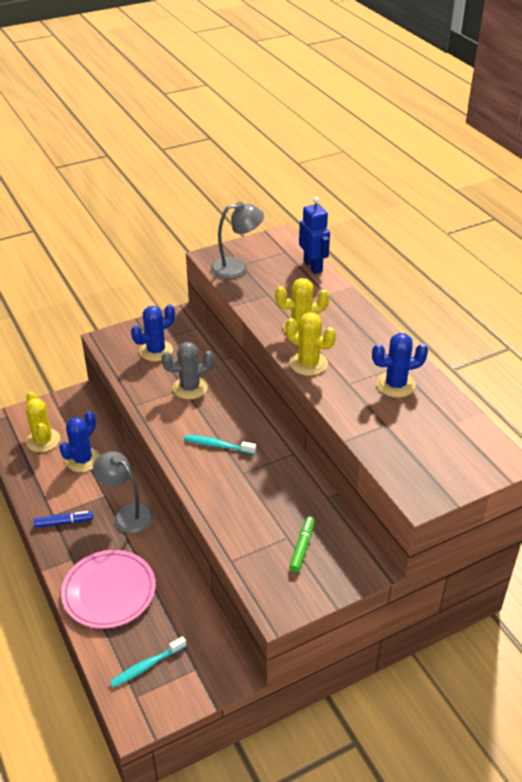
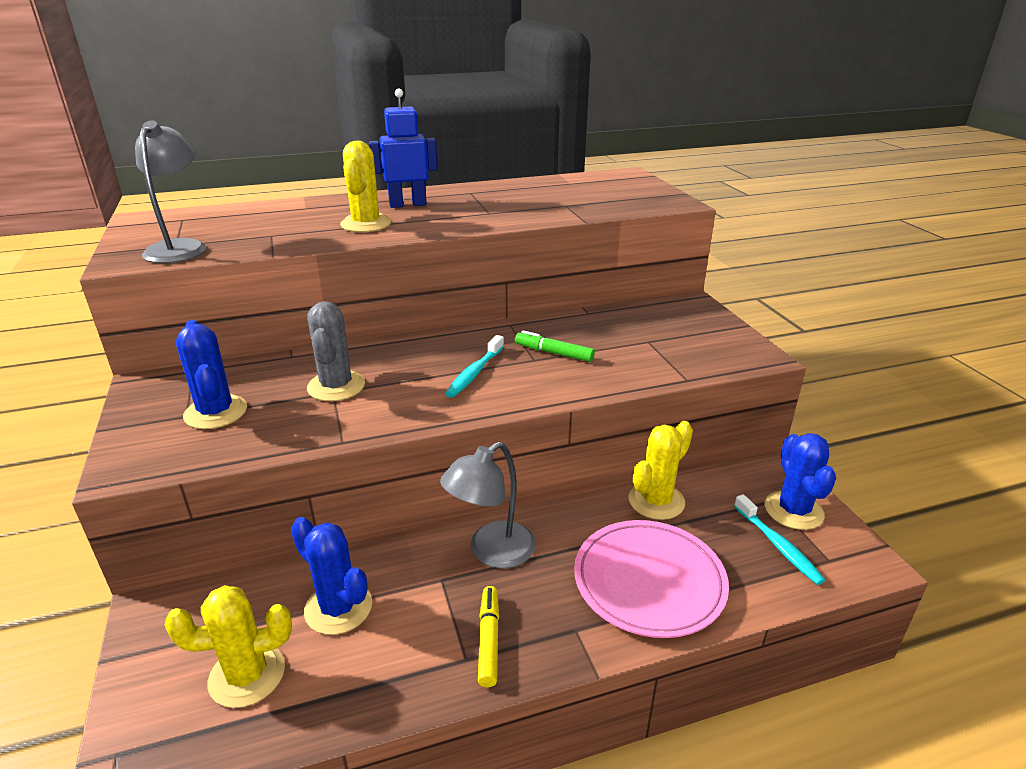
camera: 80 degrees left, 10 degrees down
(64, 522) = (488, 640): blue marker -> yellow marker
(302, 547) = (664, 334): green marker -> green marker (553, 353)
(308, 363) = (440, 226): yellow cactus -> yellow cactus (656, 501)
(313, 266) = (238, 208): blue robot -> blue robot (407, 204)
(395, 385) = (502, 195): blue cactus -> blue cactus (793, 510)

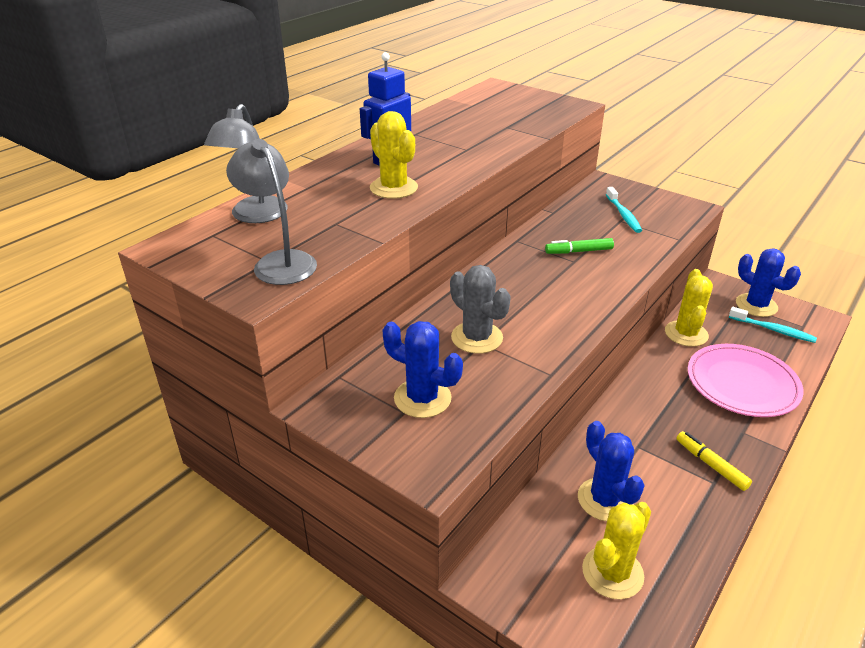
camera: 35 degrees left, 5 degrees up
(338, 608) = (605, 500): blue cactus -> blue cactus turned 60 degrees clockwise
(474, 373) = (553, 287): turquoise toothbrush -> turquoise toothbrush (623, 215)
(491, 552) = (642, 413): grey lamp -> grey lamp (254, 216)

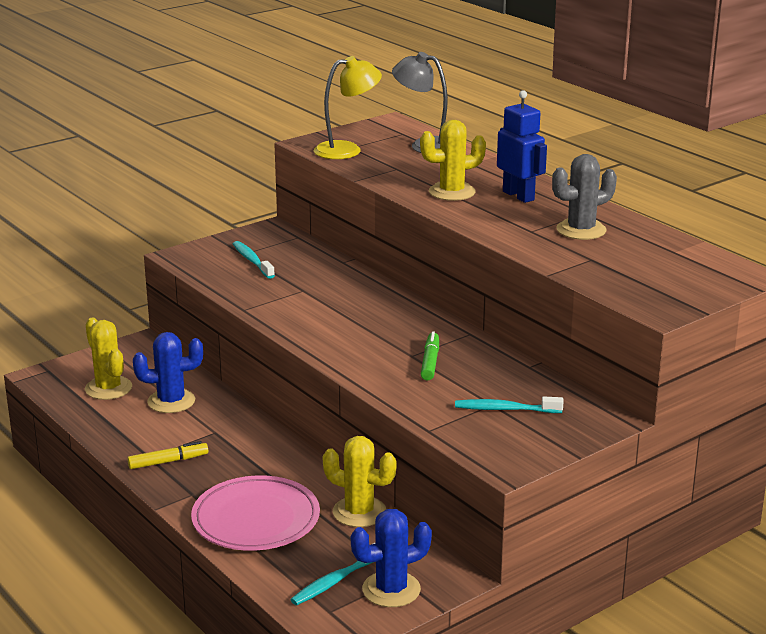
camera: 105 degrees right, 10 degrees down
(279, 262) = (347, 150): grey lamp -> yellow lamp
(422, 398) = (252, 261): blue cactus -> turquoise toothbrush
(477, 338) = (311, 289): grey cactus -> grey cactus (581, 230)

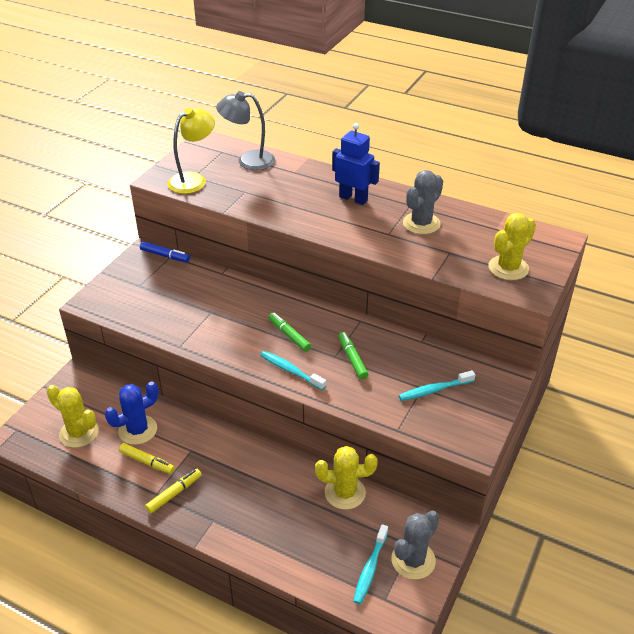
camera: 25 degrees left, 15 degrees up
(160, 429) = (147, 462): none -> yellow marker
(252, 261) = (151, 291): turquoise toothbrush -> turquoise toothbrush (290, 370)
(256, 519) = (276, 528): pink plate -> none
(292, 235) = (165, 256): none -> blue marker
(374, 327) = (289, 335): none -> green marker
(391, 589) = (413, 560): blue cactus -> grey cactus
(452, 192) = (304, 207): yellow cactus -> yellow cactus (508, 268)

